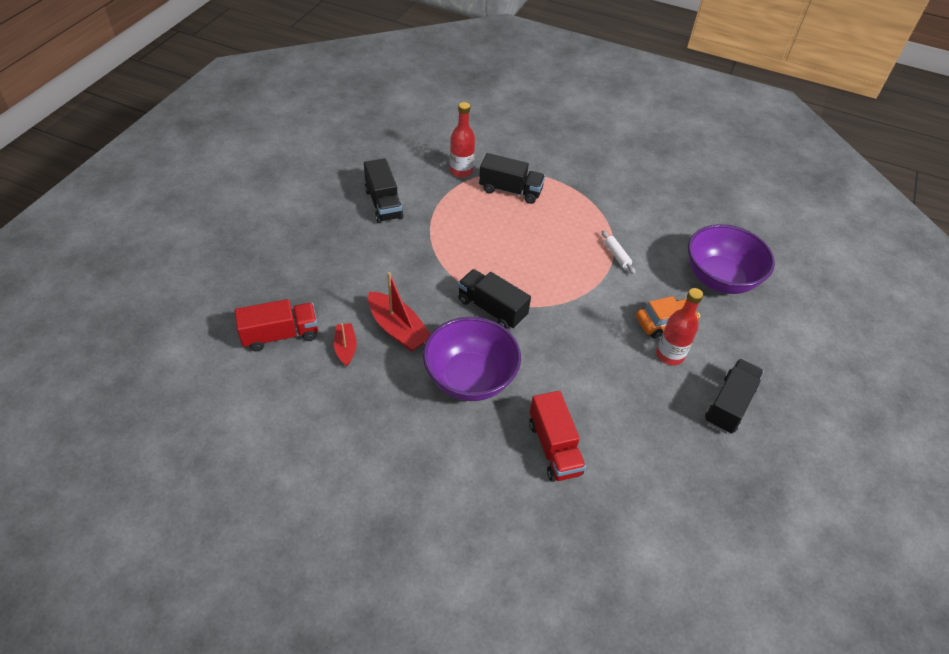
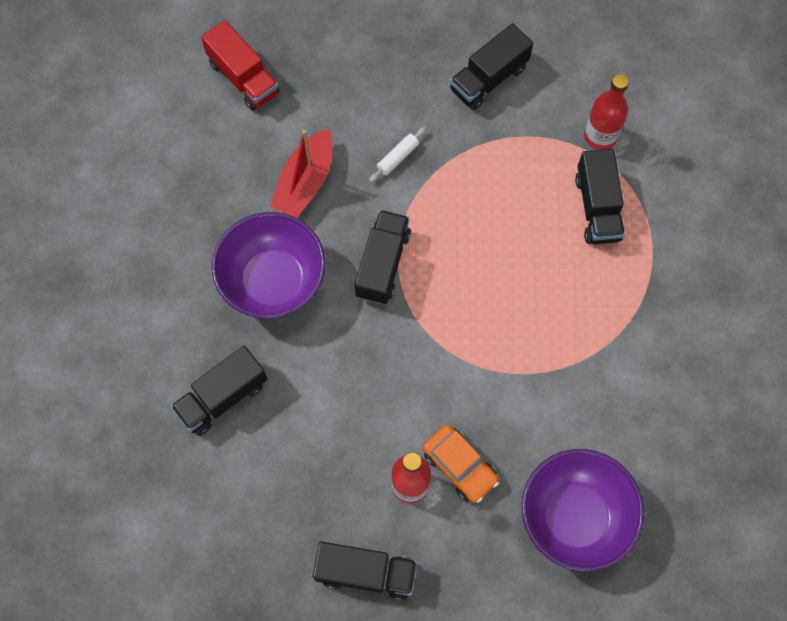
camera: 70 degrees right, 20 degrees up
(345, 348) = (256, 145): red boat -> none
(554, 448) = (222, 397): red truck -> black truck
(617, 255) = (548, 376): white rolling pin -> white rolling pin (398, 157)

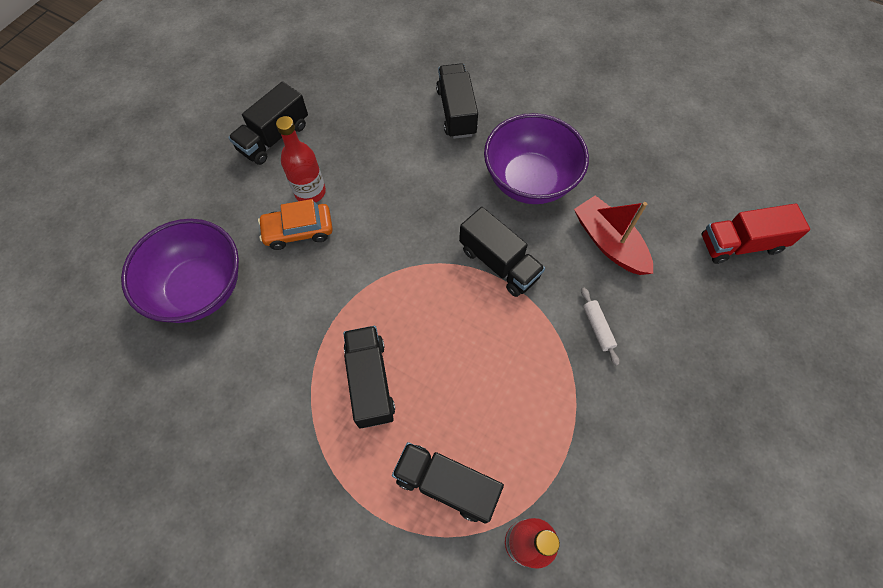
camera: 120 degrees right, 5 degrees down
(488, 79) = (649, 463): black truck -> black truck (370, 382)

